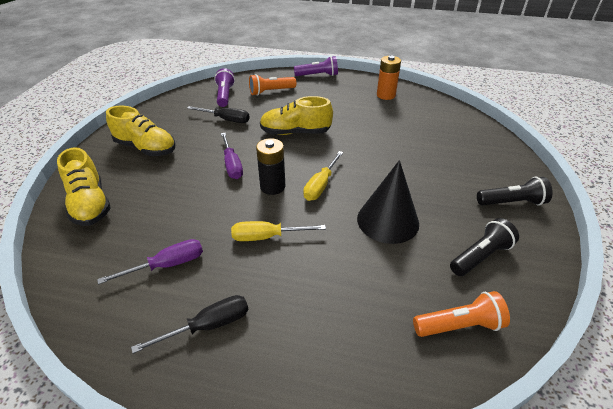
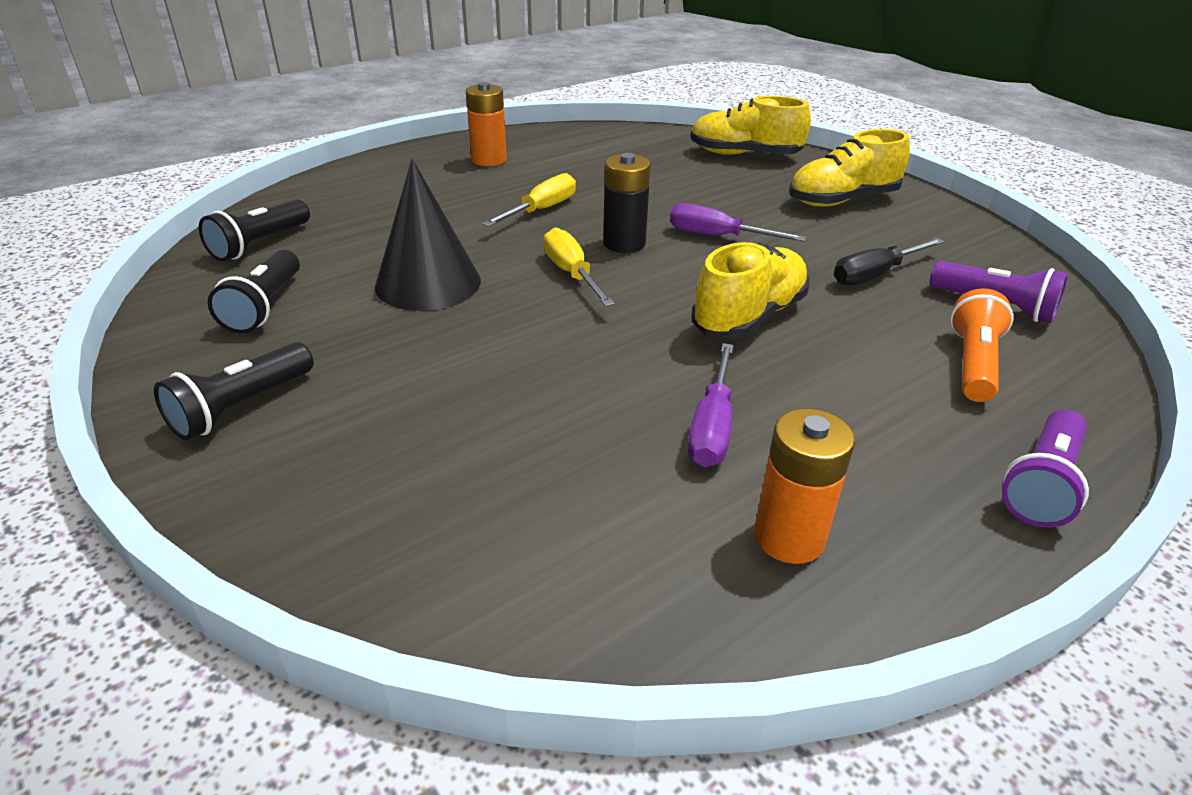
camera: 130 degrees right, 5 degrees down
(167, 265) = (587, 163): purple screwdriver -> purple screwdriver (712, 427)
(208, 326) = (489, 160): black screwdriver -> orange battery
(459, 325) = (260, 244): orange flashlight -> black flashlight

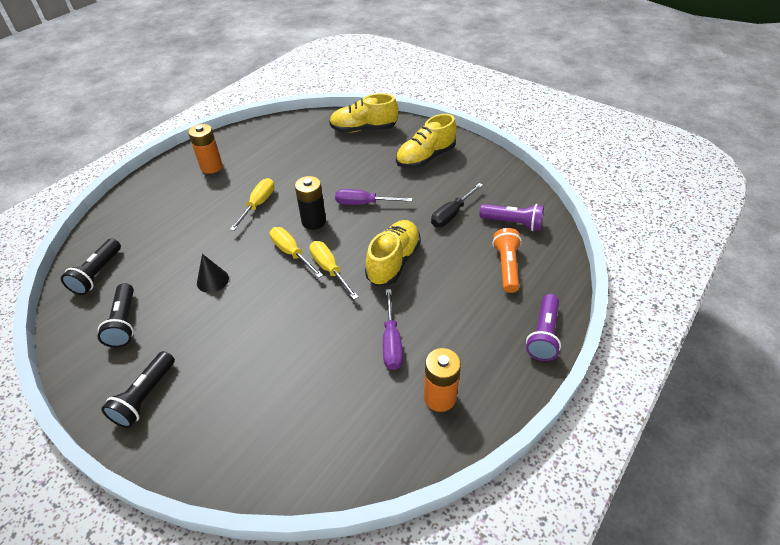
camera: 15 degrees left, 10 degrees up
(428, 283) = (212, 280): black cone -> black cone, size x0.53
(629, 305) = (329, 269): none -> yellow screwdriver

